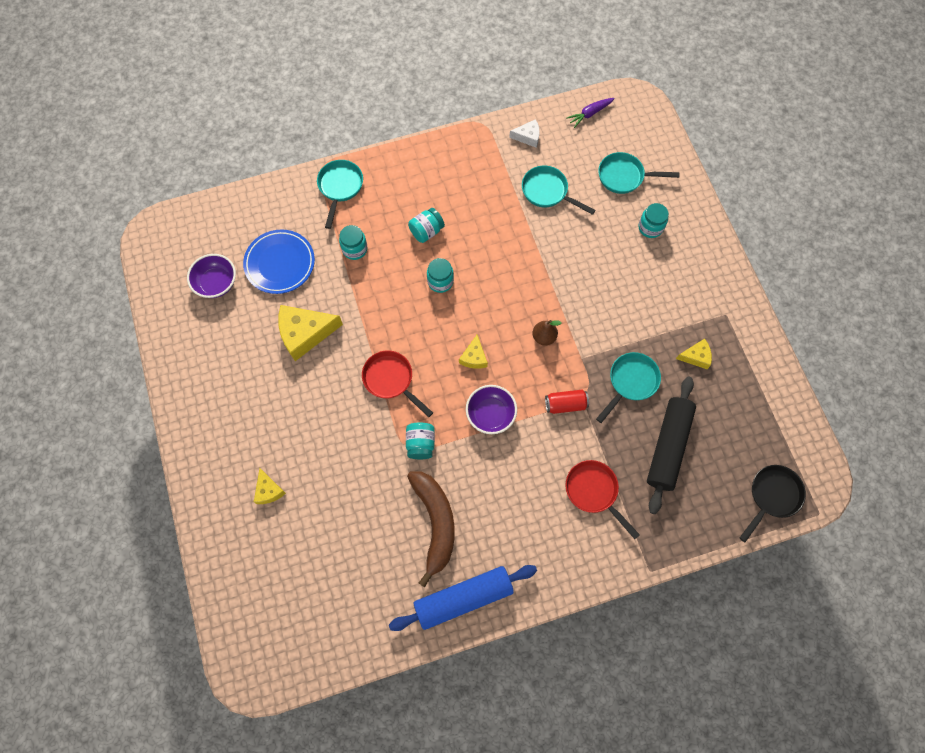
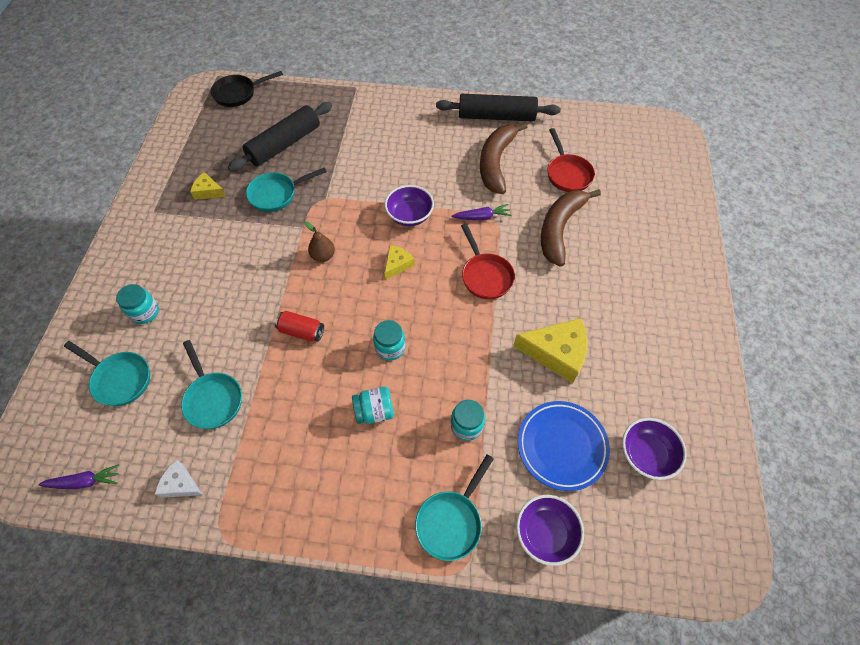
camera: 155 degrees left, 10 degrees down
(268, 490) = (630, 232): yellow cheese -> none
(275, 206) = (545, 533): none -> purple bowl
(339, 463) = (560, 229): none -> brown banana
(420, 444) = (482, 217): turquoise jar -> purple carrot
(463, 598) = (496, 117): blue rolling pin -> black rolling pin
(565, 404) = (342, 199): red can -> red can (301, 331)
(594, 492) = (361, 139): red pan -> red pan (567, 174)

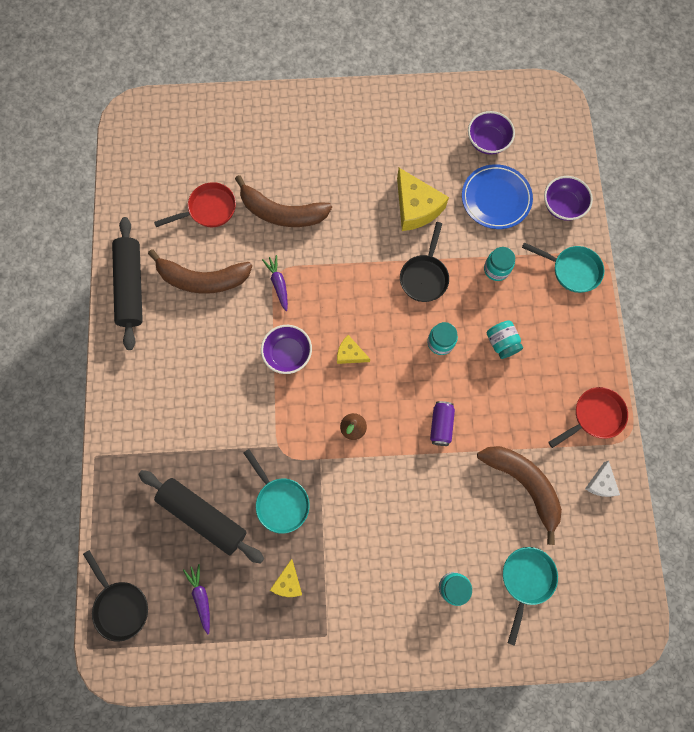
camera: 100 degrees left, 15 degrees up
(84, 481) = (620, 567): purple carrot -> purple carrot (201, 597)
(213, 398) = (523, 484): turquoise pan -> brown banana
(301, 331) = (441, 425): red can -> purple can
(469, 346) = (424, 276): none -> black pan
(485, 275) = (348, 272): red pan -> red pan (594, 416)
(556, 353) = (416, 207): yellow cheese -> yellow cheese turned 150 degrees clockwise

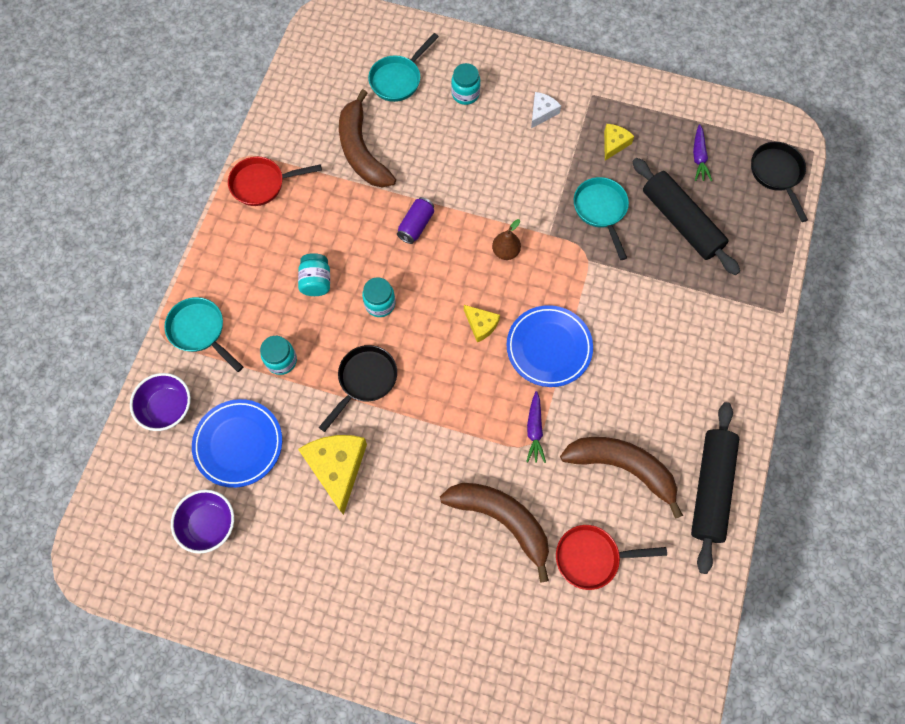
camera: 160 degrees left, 5 degrees down
(288, 354) = (549, 348): purple bowl -> blue plate
(601, 483) = (290, 128): white cheese -> white cheese (542, 112)

